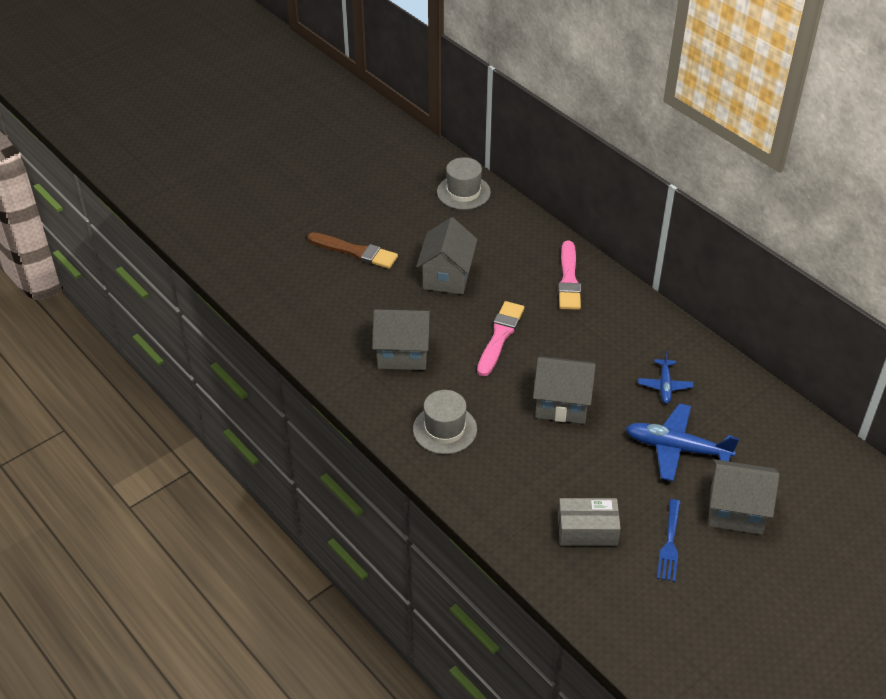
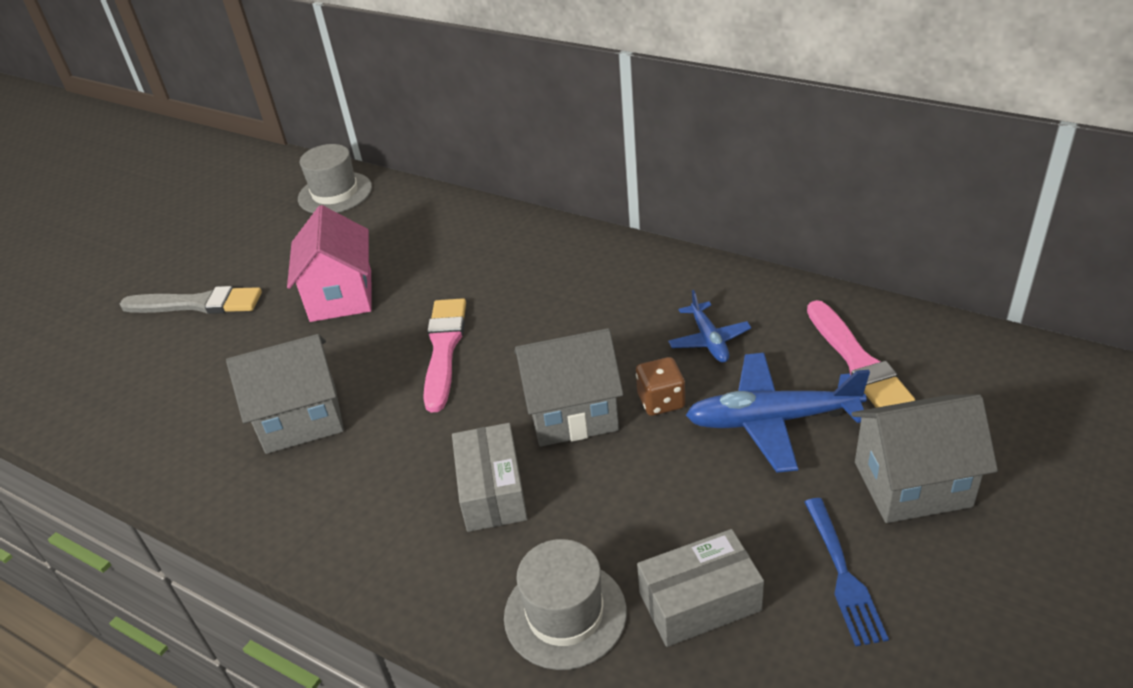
camera: 15 degrees left, 5 degrees down
(355, 252) = (197, 304): brown brush -> grey brush
(445, 429) = (401, 513): grey hat -> grey hat (565, 614)
(447, 276) = (341, 296): grey house -> pink house
(499, 434) = (492, 491): none -> grey box
(568, 279) = (514, 250): pink brush -> pink brush (857, 361)
(617, 414) = (661, 401): none -> brown dice

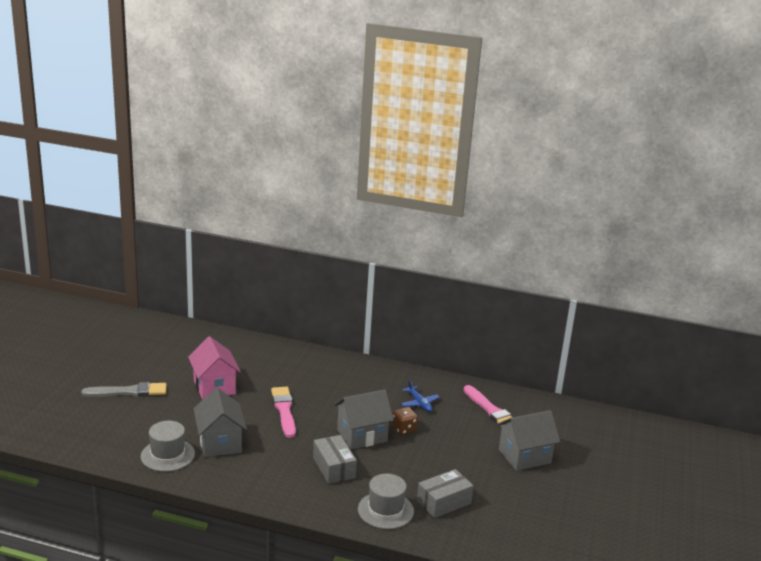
camera: 20 degrees left, 15 degrees down
(301, 419) = (220, 443): grey house -> grey house turned 75 degrees counterclockwise
(335, 193) = (184, 335): grey hat -> grey hat (167, 455)
(771, 420) = (458, 435): blue plane -> none
(843, 576) = (502, 490): blue fork -> none

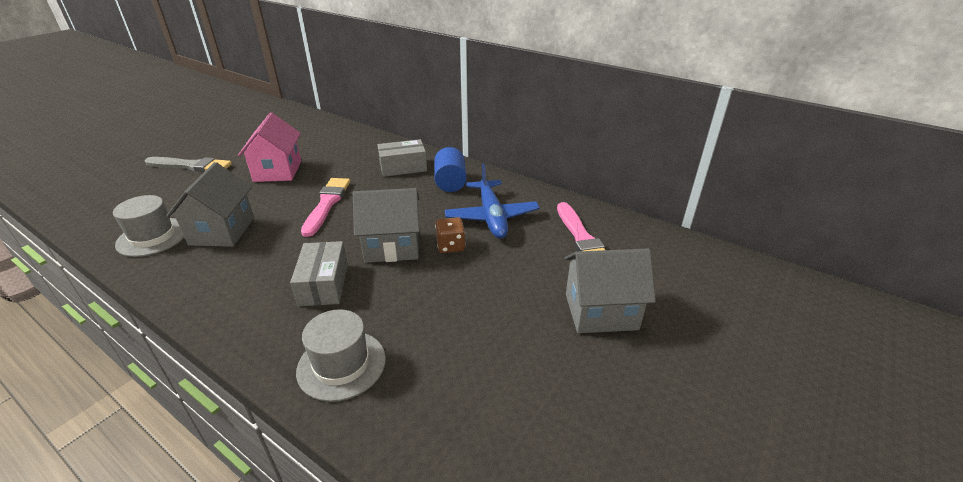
camera: 20 degrees right, 10 degrees up
(370, 379) = (450, 182): none -> blue cylinder
(419, 403) = (491, 217): blue plane -> blue plane, size x1.75
(443, 502) = (436, 367): grey box -> grey box (403, 167)

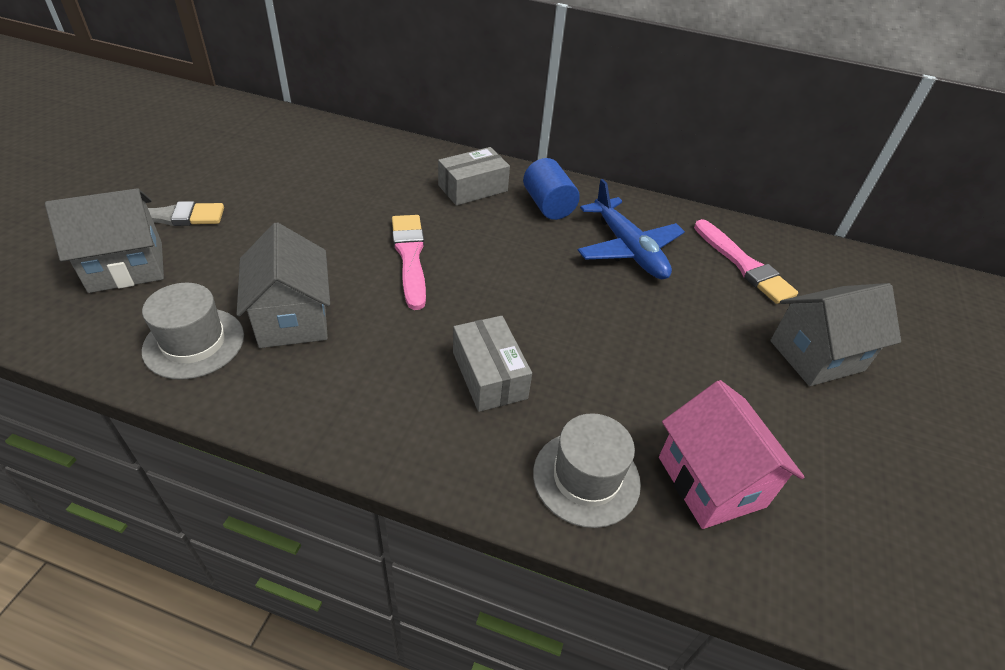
camera: 20 degrees left, 10 degrees up
(278, 171) = (302, 212): pink house -> pink house (711, 481)
(392, 246) = (538, 308): grey house -> grey house (126, 267)
(450, 246) = (607, 297): brown dice -> none

